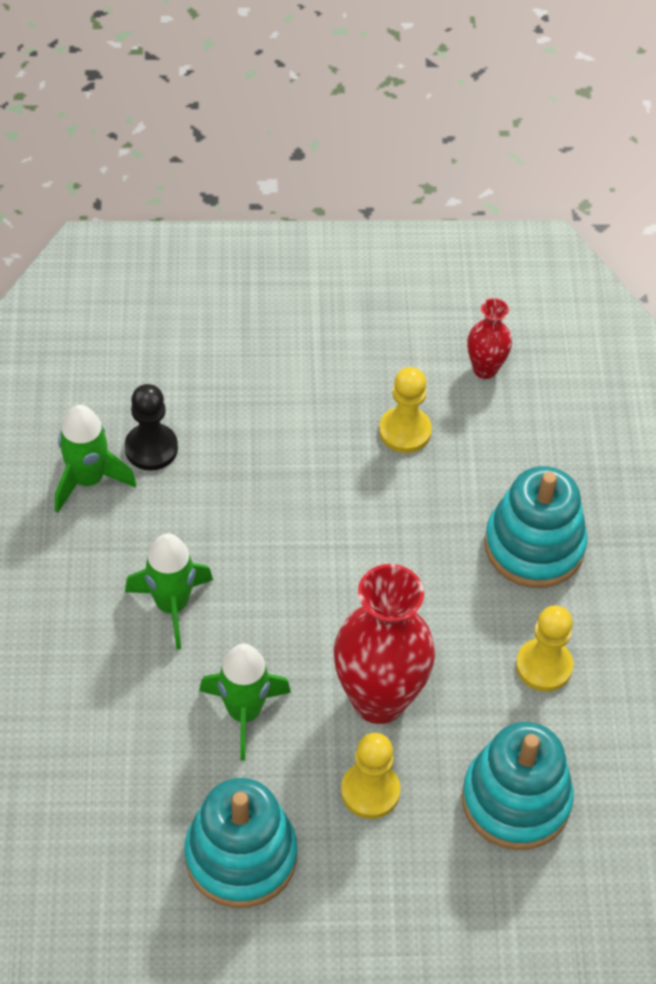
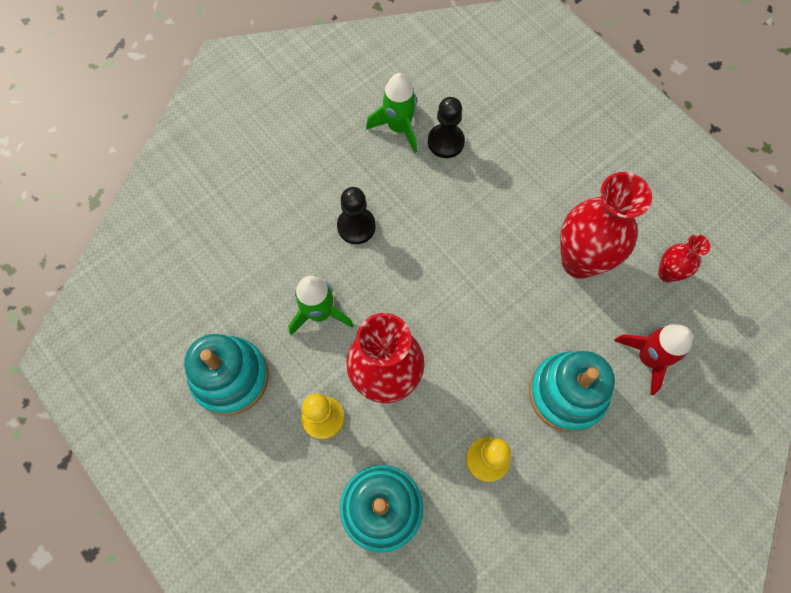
camera: 55 degrees right, 15 degrees up
(172, 605) = (356, 226): green rocket -> black pawn
(405, 431) = (579, 261): yellow pawn -> red vase
(556, 451) = (648, 358): none -> red rocket

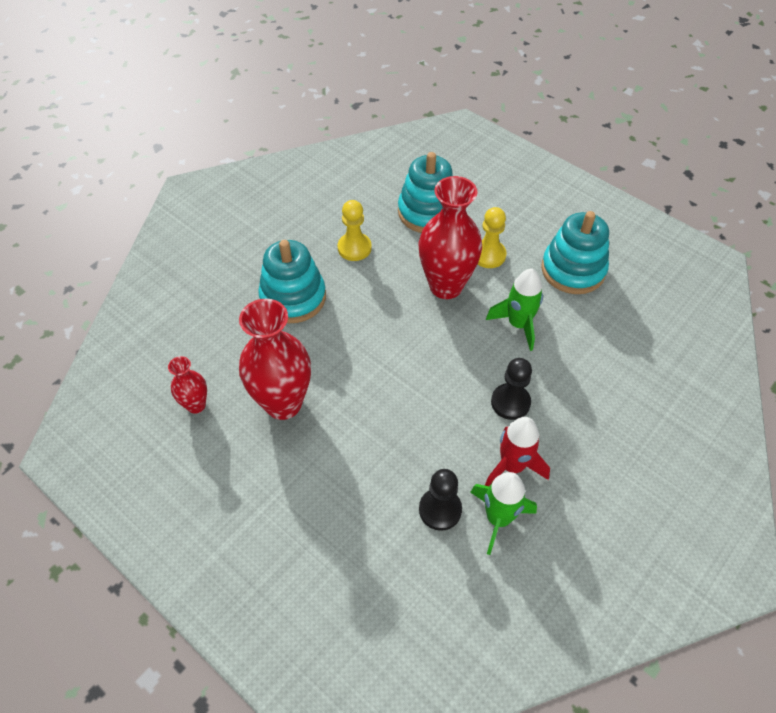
camera: 170 degrees right, 15 degrees down
(648, 358) = (221, 332): red rocket -> red rocket (512, 466)

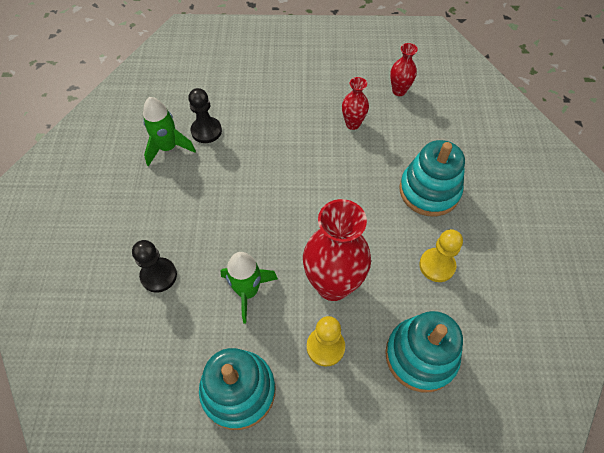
camera: 140 degrees right, 5 degrees up
(283, 403) = (353, 124): red vase -> red vase, size x0.51
(510, 402) = (209, 222): black pawn -> black pawn (158, 275)
(512, 466) = (179, 182): red rocket -> none

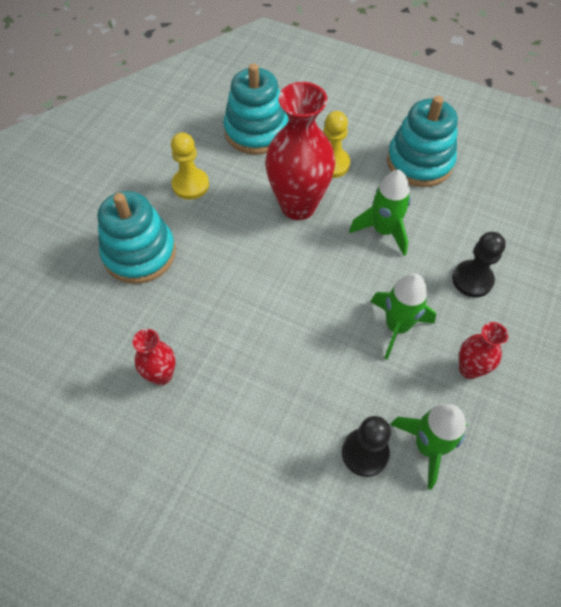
camera: 155 degrees left, 0 degrees up
(210, 213) = (397, 326): none -> green rocket
(399, 91) = (63, 401): red vase -> red vase (469, 369)

